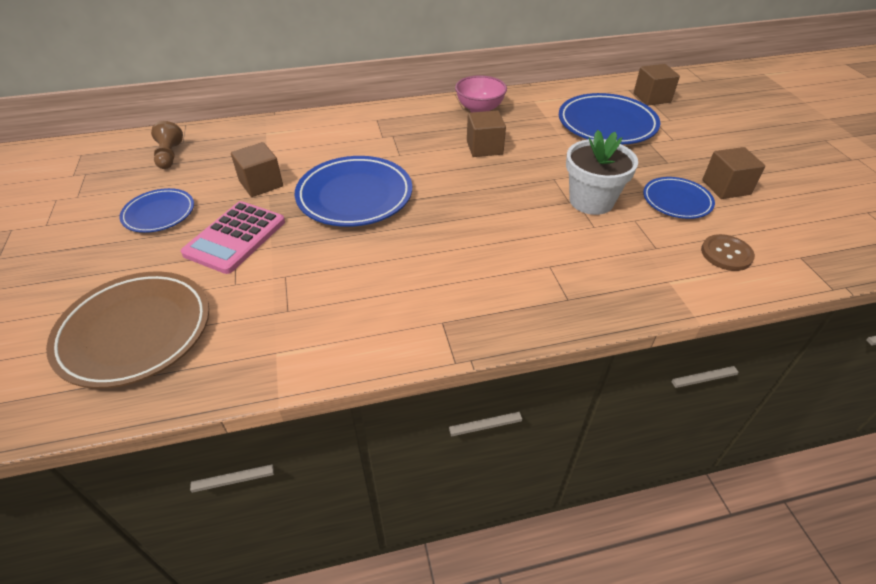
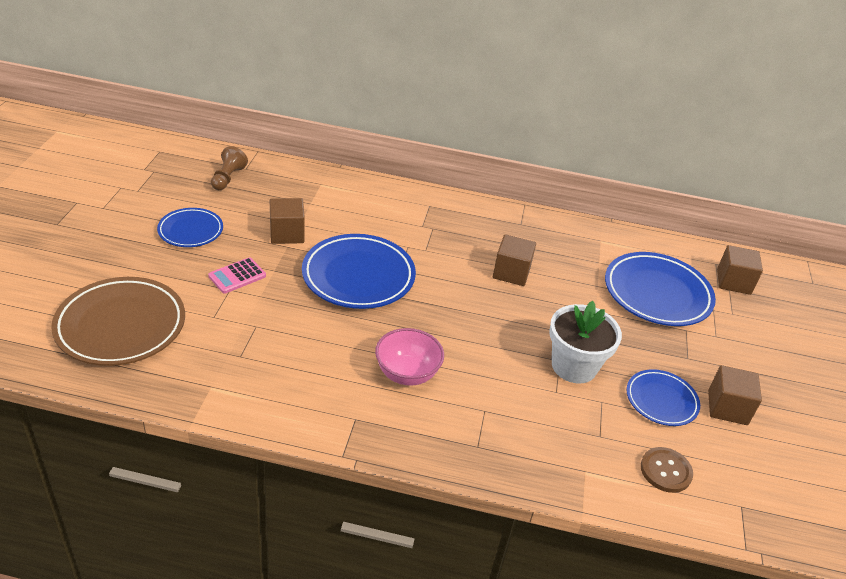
camera: 20 degrees right, 5 degrees down
(235, 238) = (237, 276): pink calculator -> pink calculator, size x0.59
(479, 109) = (537, 230): pink bowl -> pink bowl (407, 374)

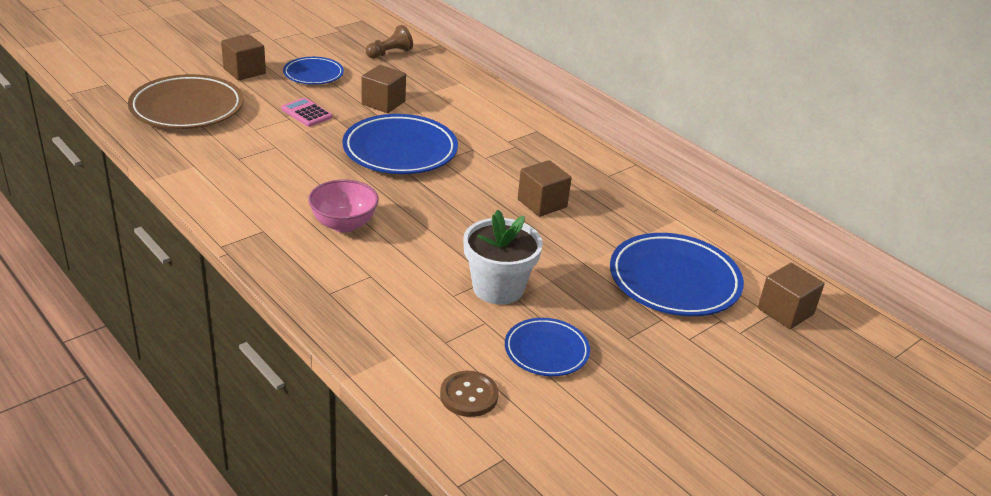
camera: 40 degrees right, 5 degrees down
(237, 276) = (306, 113): pink calculator -> pink calculator turned 45 degrees clockwise
(727, 407) = (610, 390): brown cube -> brown cube (244, 71)

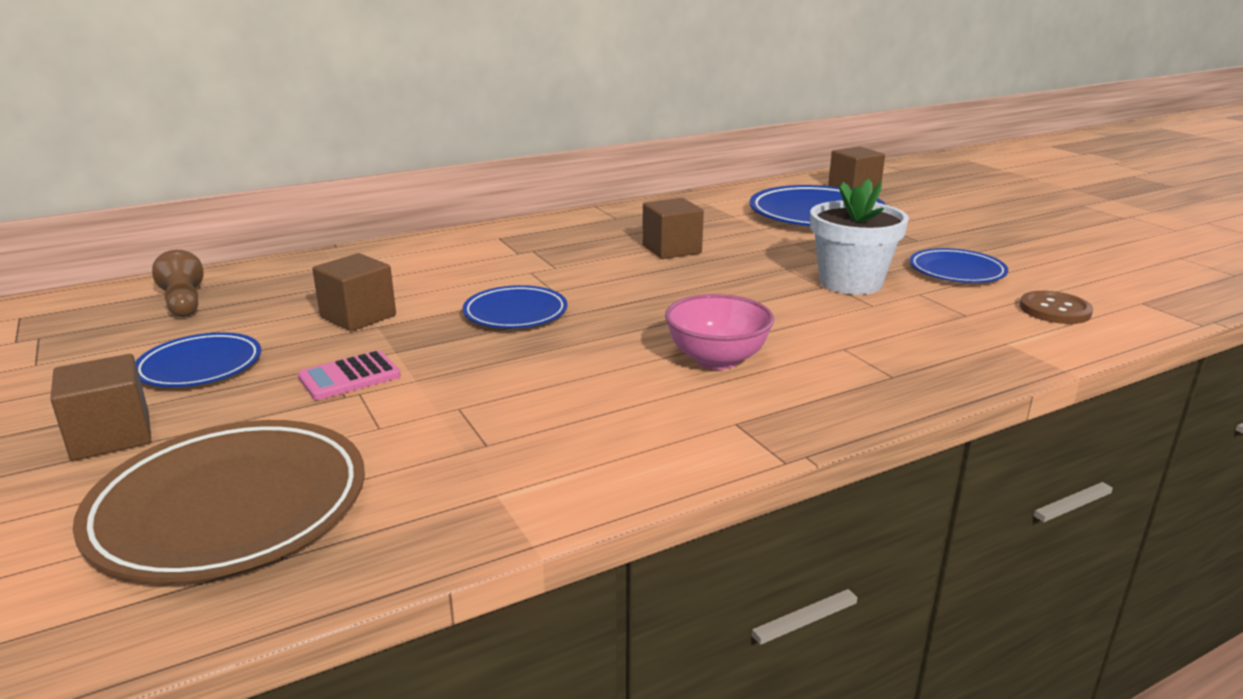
camera: 75 degrees left, 10 degrees down
(400, 150) = (515, 313): blue plate -> blue plate, size x0.58

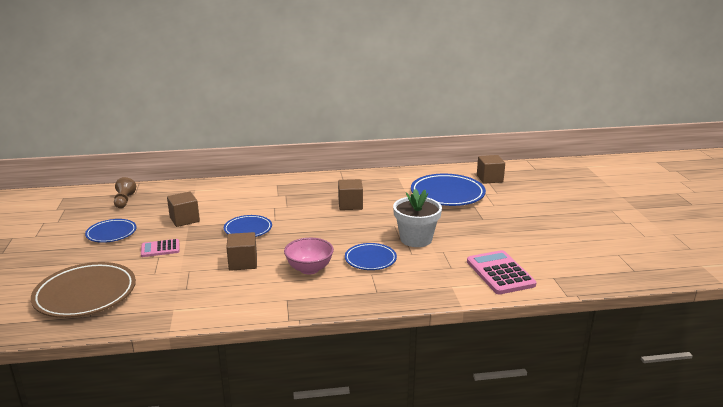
camera: 20 degrees right, 0 degrees up
(111, 436) = (65, 258): brown cube -> brown cube (243, 263)
(956, 271) = (478, 242): blue plate -> blue plate (370, 259)
(1055, 310) = (500, 273): brown button -> pink calculator

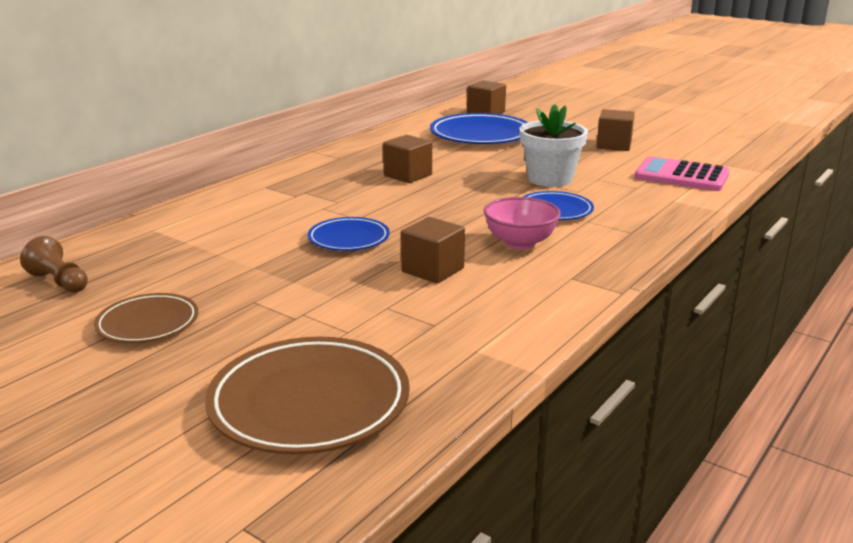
camera: 45 degrees left, 0 degrees up
(111, 233) = (148, 323): blue plate -> brown plate
(160, 249) = (281, 305): pink calculator -> none
(184, 219) = (229, 263): brown cube -> brown cube (614, 145)

